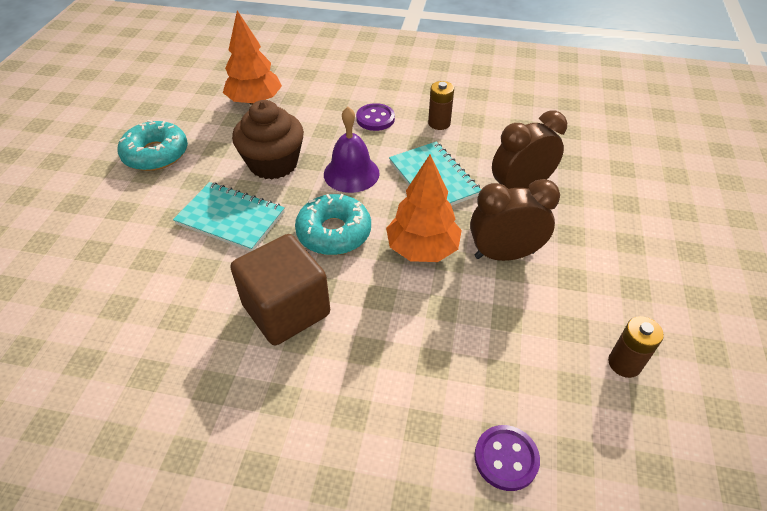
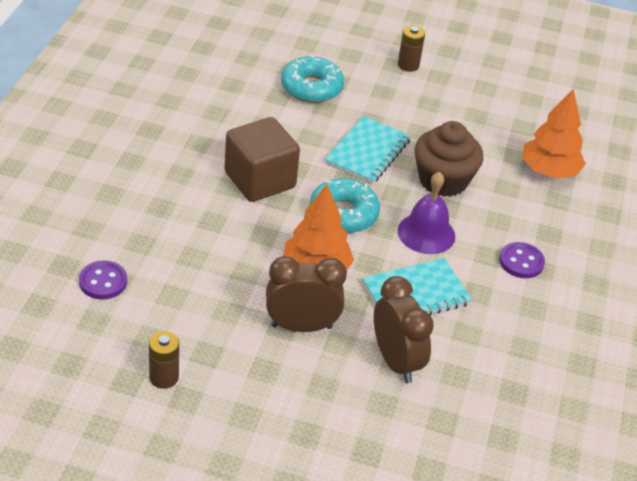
camera: 90 degrees right, 5 degrees down
(156, 154) = (458, 107): turquoise donut -> turquoise donut (311, 87)
(439, 123) = (514, 315): brown battery -> brown battery (408, 65)
(504, 254) = (301, 326): brown clock -> brown clock turned 90 degrees counterclockwise

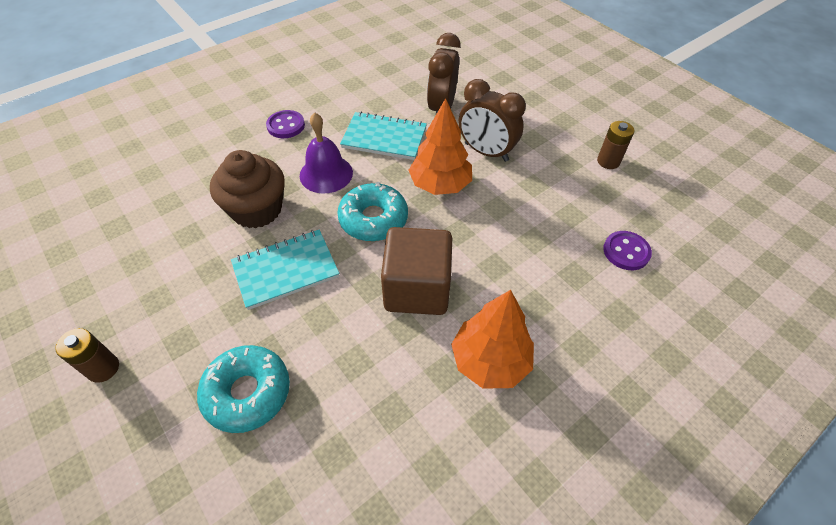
camera: 140 degrees left, 10 degrees up
(549, 171) = (164, 177): orange tree -> orange tree (490, 360)

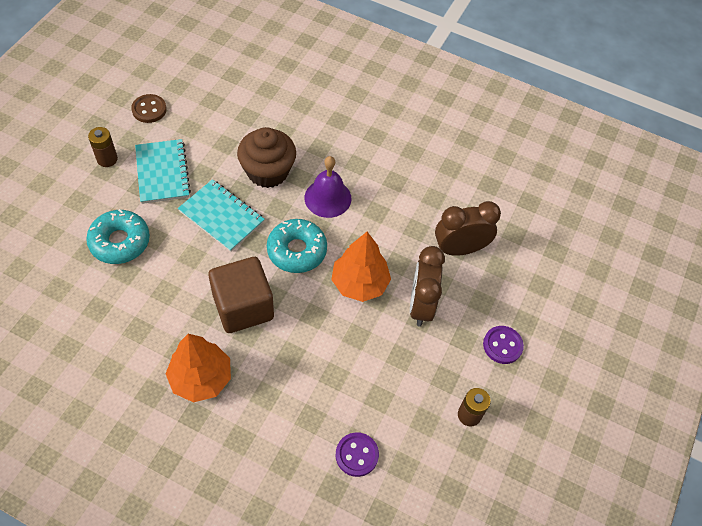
camera: 60 degrees right, 5 degrees up
(68, 294) = (149, 109): none -> brown button
(286, 126) = (366, 145): purple button -> purple button (502, 345)
(384, 138) = (393, 220): turquoise notebook -> turquoise notebook (162, 173)

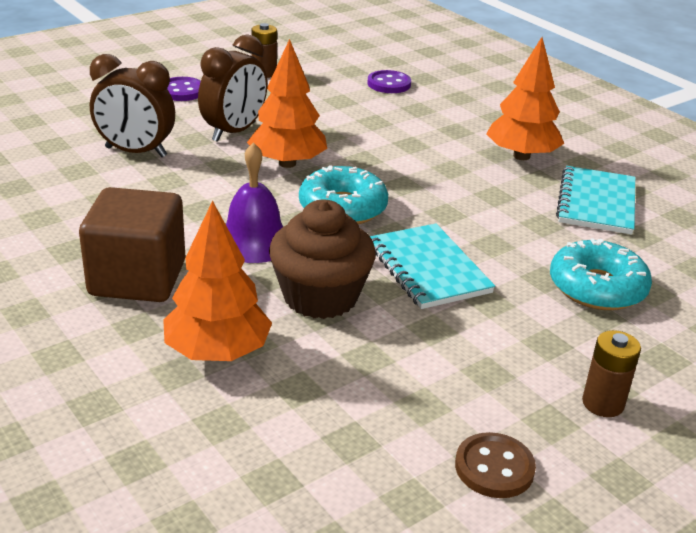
camera: 150 degrees left, 25 degrees down
(162, 173) = (502, 350): turquoise notebook -> turquoise notebook (596, 203)
(243, 307) = (445, 186): brown cube -> brown cube (137, 278)
(293, 120) = (217, 352): none -> orange tree

